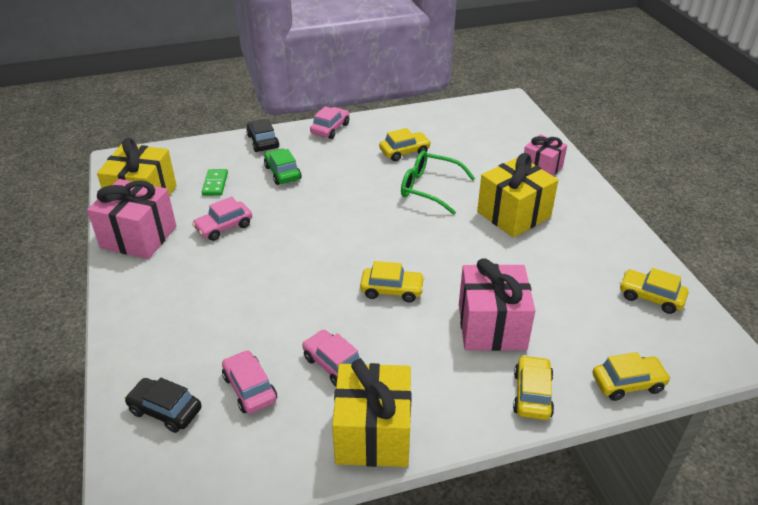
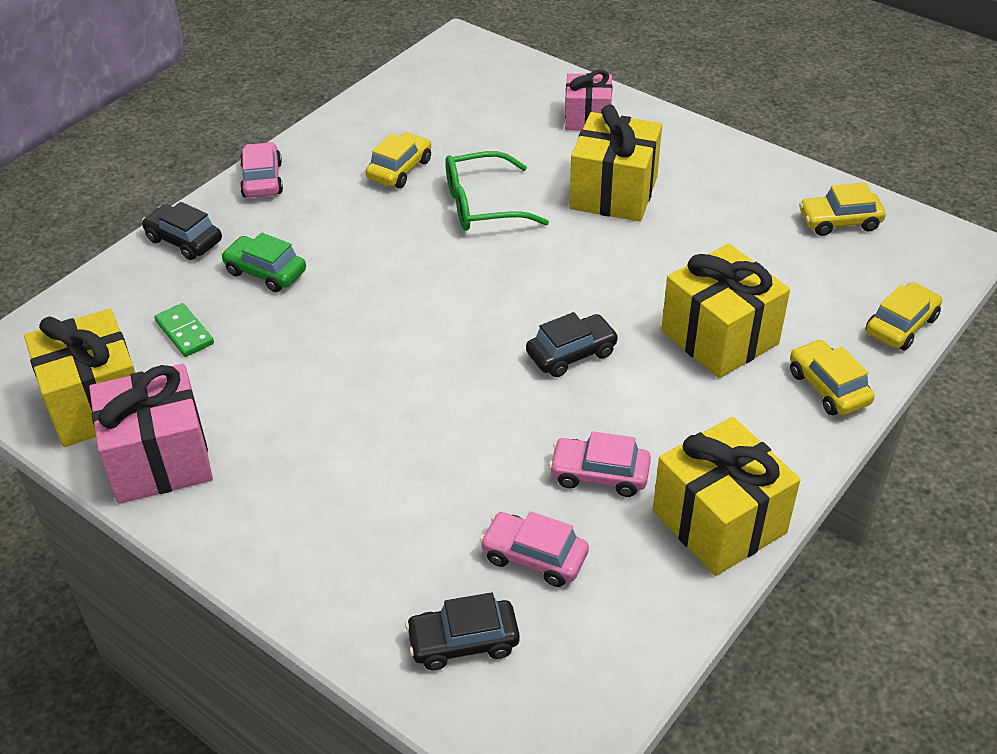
camera: 35 degrees left, 5 degrees up
(224, 227) = (269, 384): pink car -> none
(392, 290) = (571, 354): yellow car -> black car
(492, 326) = (720, 337): pink gift -> yellow gift

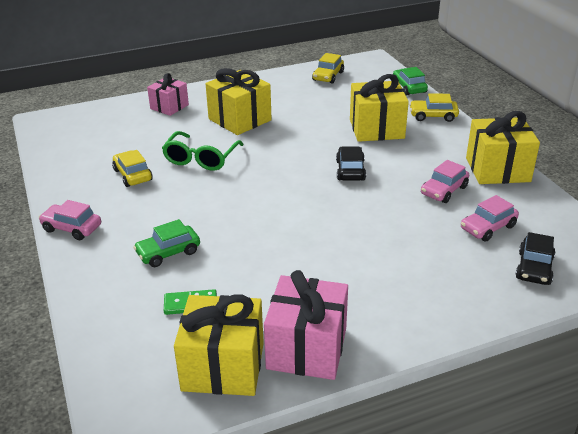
camera: 60 degrees left, 10 degrees down
(184, 240) = (92, 279): black car -> none
(901, 325) = (409, 88): yellow car -> green car

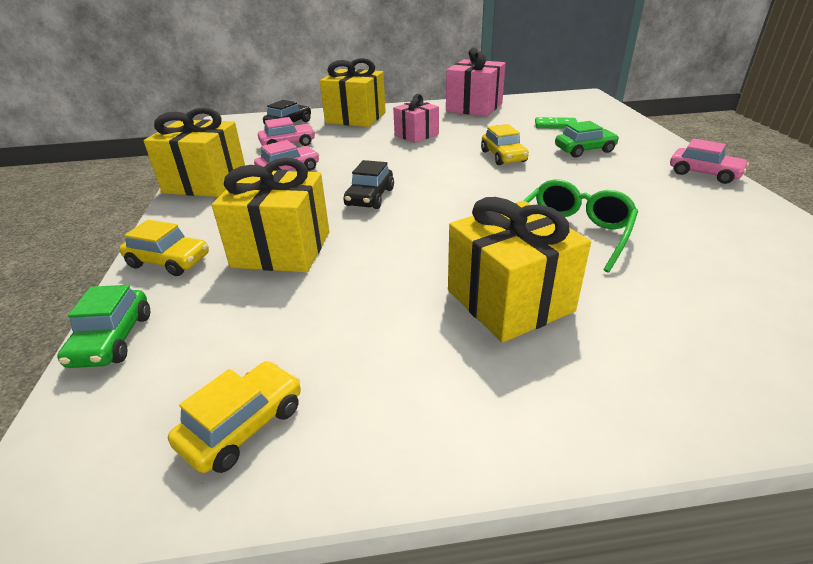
camera: 165 degrees left, 0 degrees up
(133, 175) = (670, 220): yellow car -> yellow car (503, 156)
(169, 107) = (683, 366): pink gift -> pink gift (416, 135)
(223, 367) = (528, 105): yellow gift -> yellow gift (356, 118)

